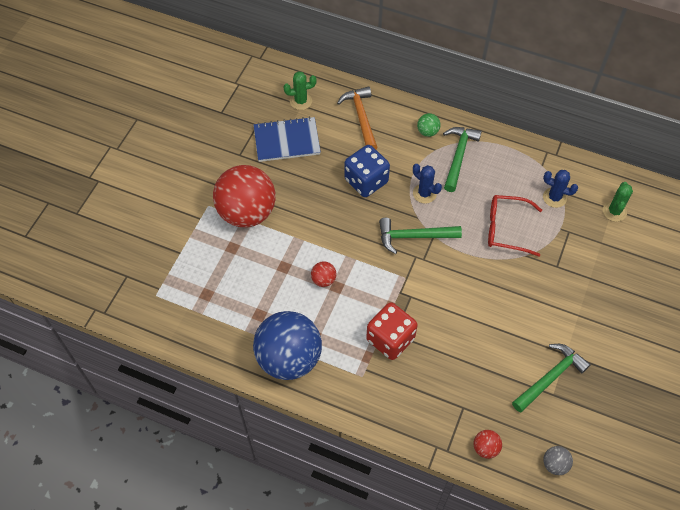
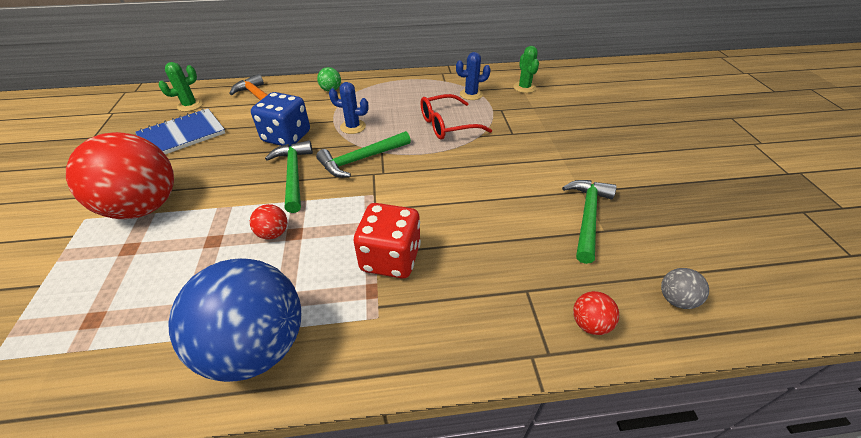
camera: 30 degrees left, 15 degrees down
(458, 156) = (369, 96): green hammer -> green hammer (293, 175)

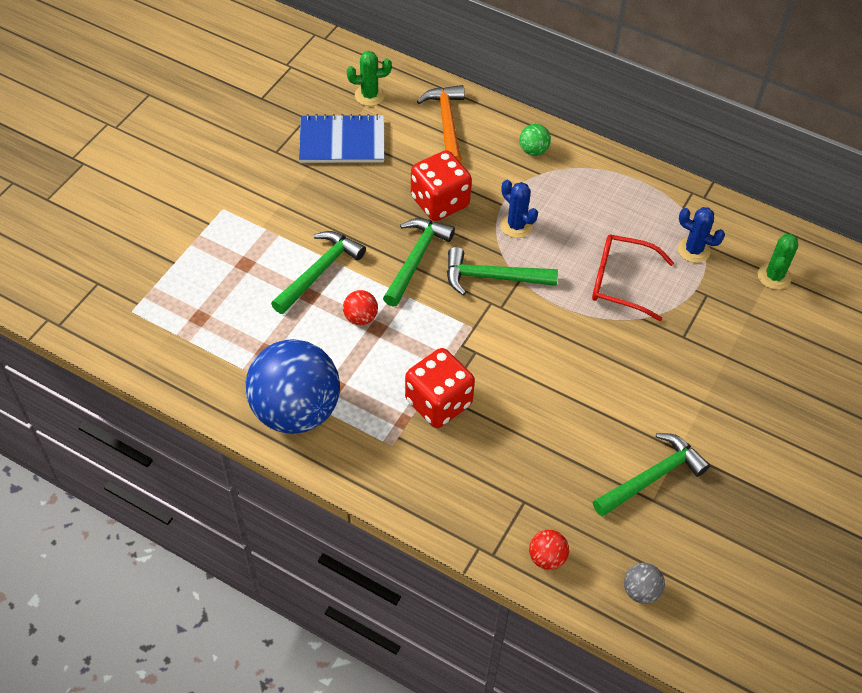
camera: 35 degrees right, 10 degrees up
(144, 207) = (273, 223): red ball -> none
(212, 220) = (319, 271): none -> green hammer
(286, 137) = (440, 202): blue dice -> red dice

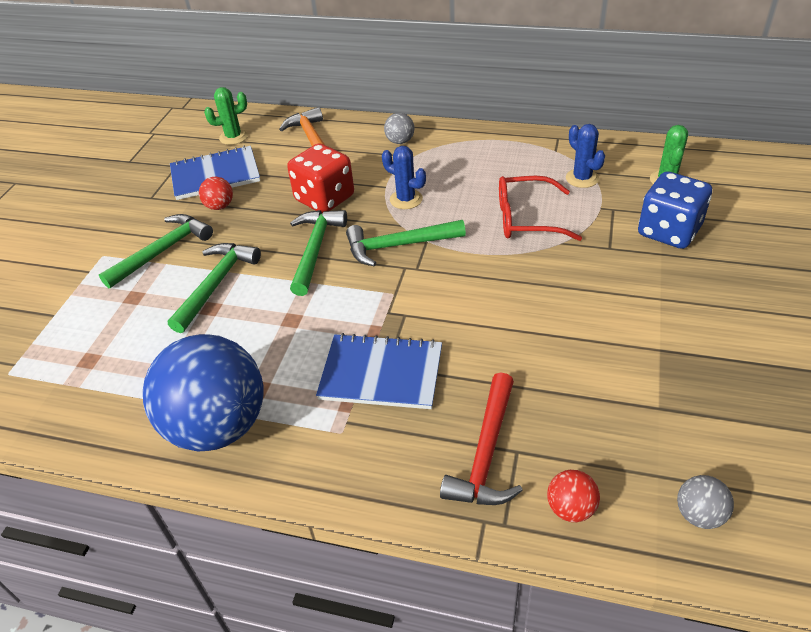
camera: 10 degrees left, 10 degrees down
(360, 317) = (271, 314): red ball -> red ball (219, 206)
(438, 402) = (381, 373): red dice -> blue notebook
(500, 496) = (486, 453): none -> red hammer
(533, 150) = (400, 141): green ball -> grey ball
(652, 477) = (646, 384): green hammer -> green hammer (163, 251)
(693, 250) = (582, 178): blue cactus -> blue cactus turned 45 degrees clockwise
(746, 335) = (669, 231): none -> blue dice

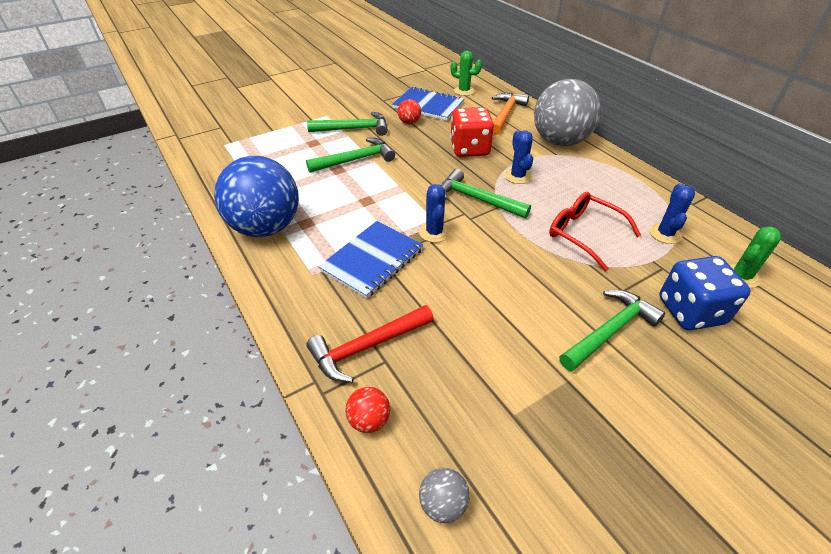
camera: 40 degrees right, 0 degrees up
(315, 249) = (427, 173): green hammer -> green hammer (610, 331)
(381, 373) = (372, 260): blue notebook -> blue notebook turned 75 degrees clockwise
(400, 141) = (560, 142): grey ball -> grey ball, size x2.50
(402, 305) = (434, 232): none -> blue cactus

